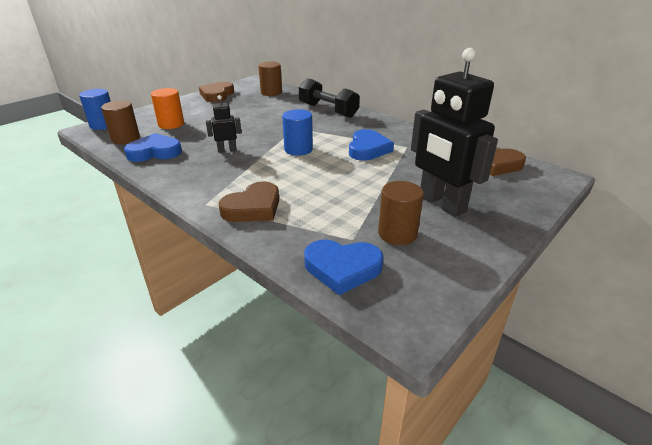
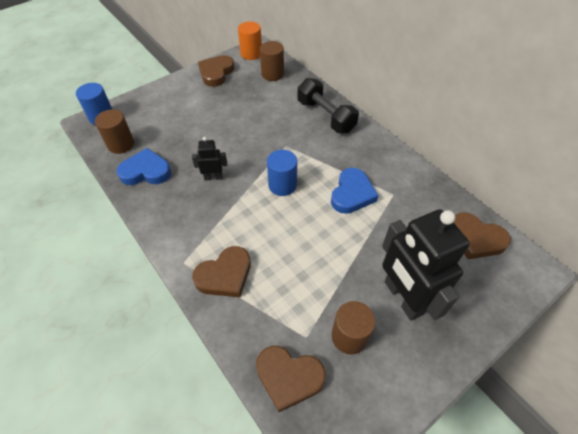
camera: 10 degrees right, 20 degrees up
(171, 124) = (165, 123): orange cylinder -> orange cylinder (251, 54)
(342, 268) = (289, 377): blue heart -> brown heart

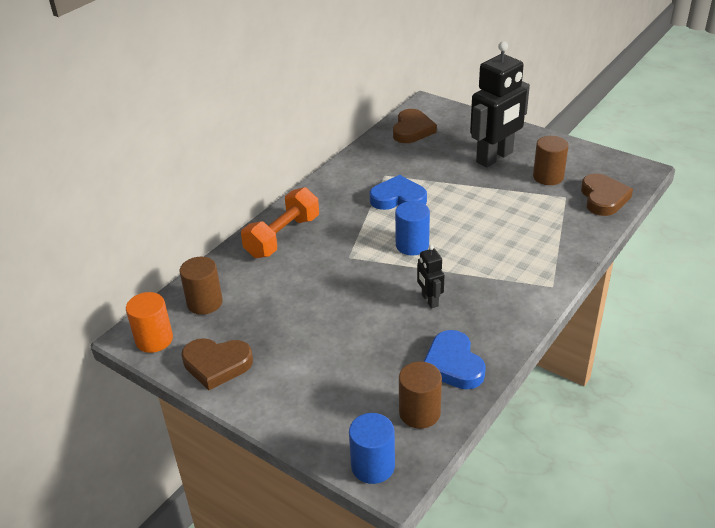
camera: 105 degrees left, 15 degrees down
(225, 275) = (545, 254): brown heart -> none
(325, 116) = (282, 237): black dumbbell -> orange dumbbell

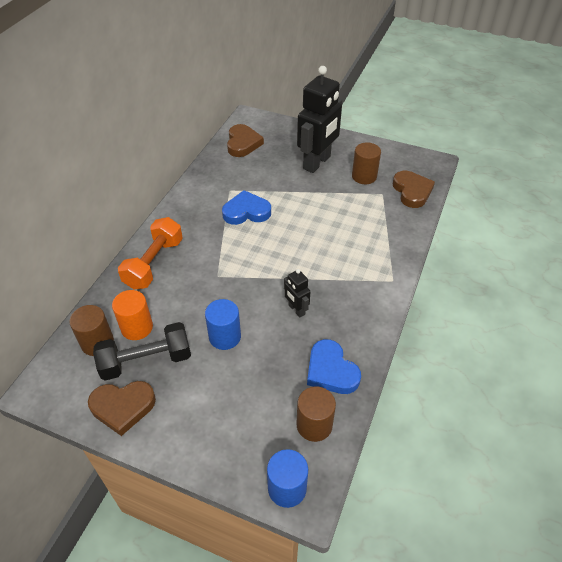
camera: 15 degrees left, 10 degrees up
(154, 339) = (57, 390): orange cylinder -> orange cylinder (137, 327)
(251, 326) = (146, 361): none -> black dumbbell
(412, 245) = (269, 257): blue cylinder -> blue cylinder (225, 337)

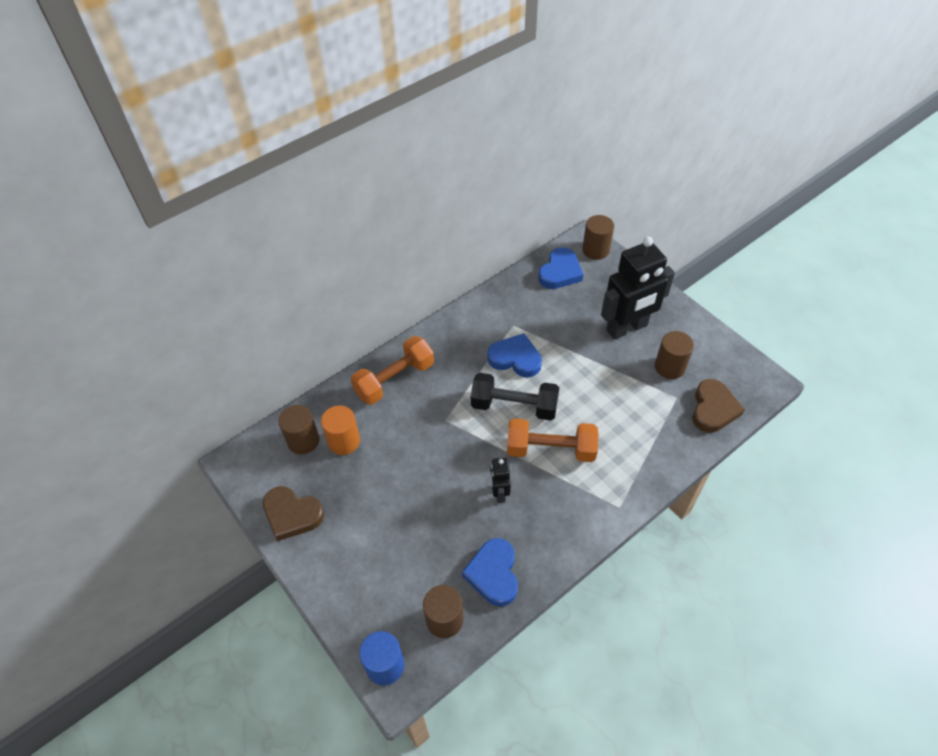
camera: 30 degrees right, 5 degrees up
(146, 361) = (334, 479): black dumbbell -> black dumbbell (514, 406)
(225, 337) = (415, 489): blue cylinder -> none
(243, 143) = (560, 272): brown heart -> blue heart
(260, 121) = (595, 250): none -> brown cylinder
(315, 263) = (550, 449): none -> orange dumbbell

